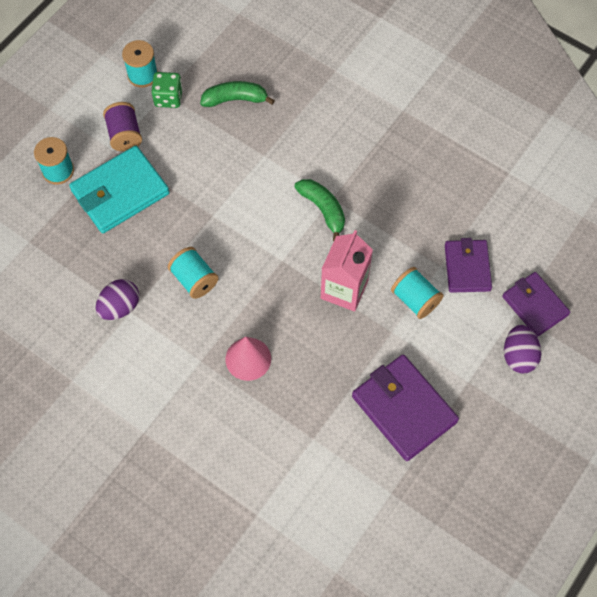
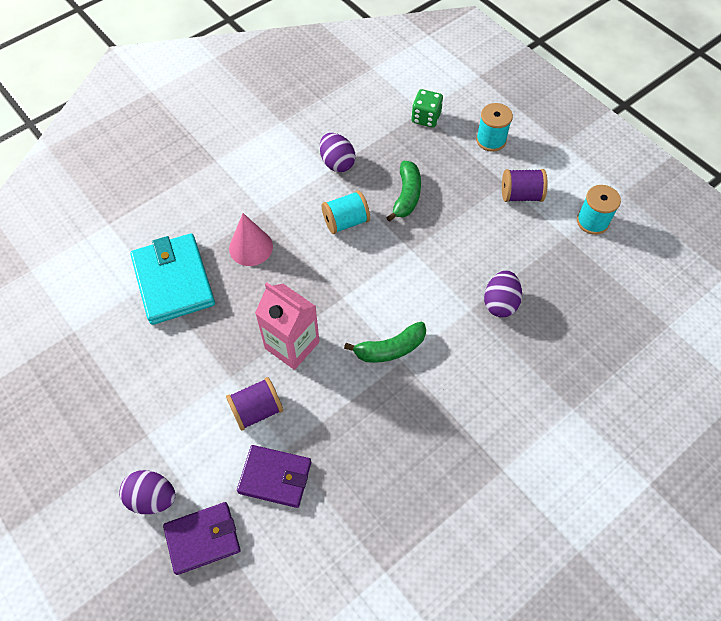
camera: 105 degrees right, 5 degrees down
(120, 192) = (456, 181): turquoise wallet -> turquoise wallet (173, 281)
(168, 98) = (560, 238): green dice -> green dice (426, 118)
(235, 99) = (548, 297): green banana -> green banana (406, 196)
(251, 134) = (500, 303): none -> purple egg
(404, 409) = (146, 365): purple wallet -> none
(415, 299) = (257, 410): turquoise spool -> purple spool

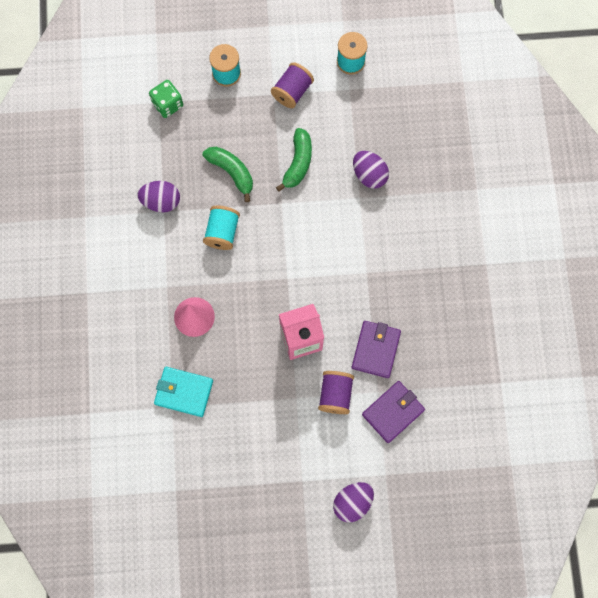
camera: 55 degrees left, 15 degrees up
(173, 281) = (184, 392): turquoise wallet -> turquoise wallet, size x0.66
(202, 539) = (403, 484): purple wallet -> purple wallet (376, 350)
(390, 349) = (352, 274): green banana -> green banana (298, 163)

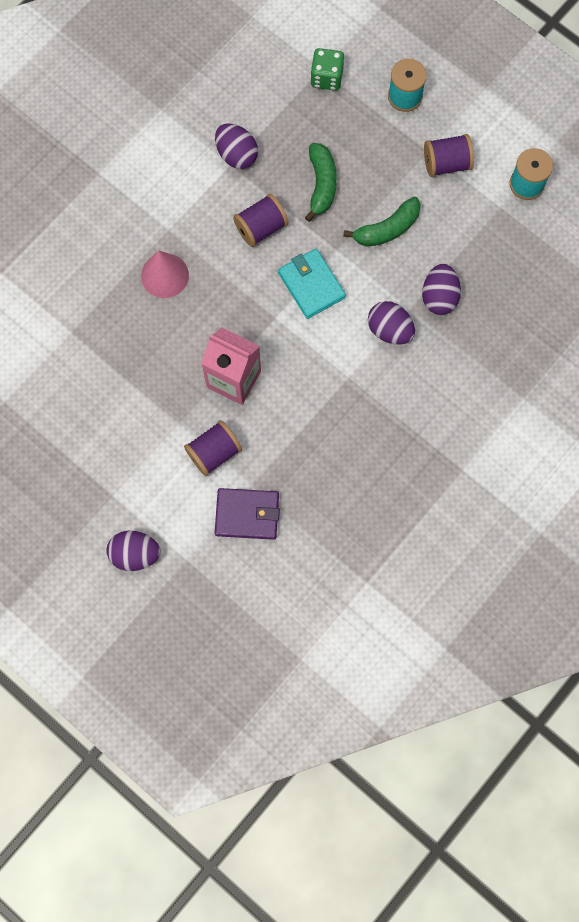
camera: 45 degrees right, 0 degrees up
(184, 392) = (92, 329): turquoise wallet -> turquoise wallet (311, 285)
(222, 232) = (261, 227): turquoise spool -> purple spool
(361, 222) = (389, 330): none -> purple egg
(376, 350) = (287, 449): purple wallet -> none

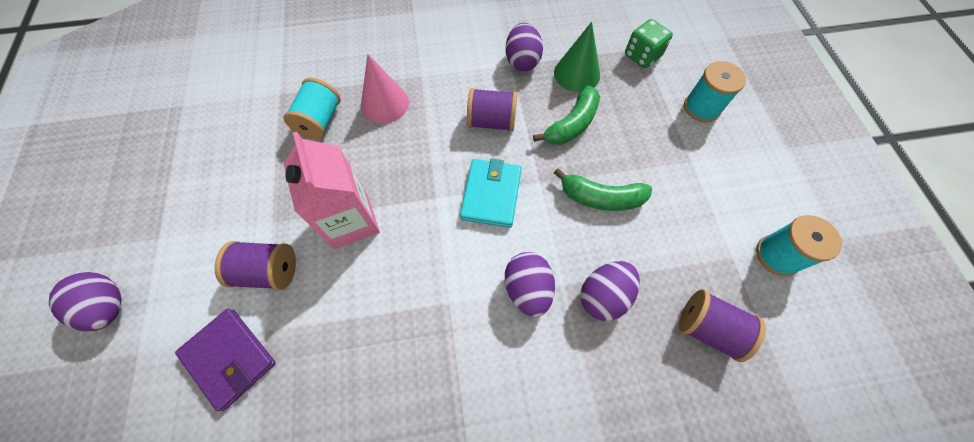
camera: 40 degrees right, 10 degrees down
(130, 328) = (320, 121): none -> turquoise spool
(289, 134) = (577, 74): none -> green cone
(446, 163) = (702, 182): purple spool -> purple spool (707, 328)

